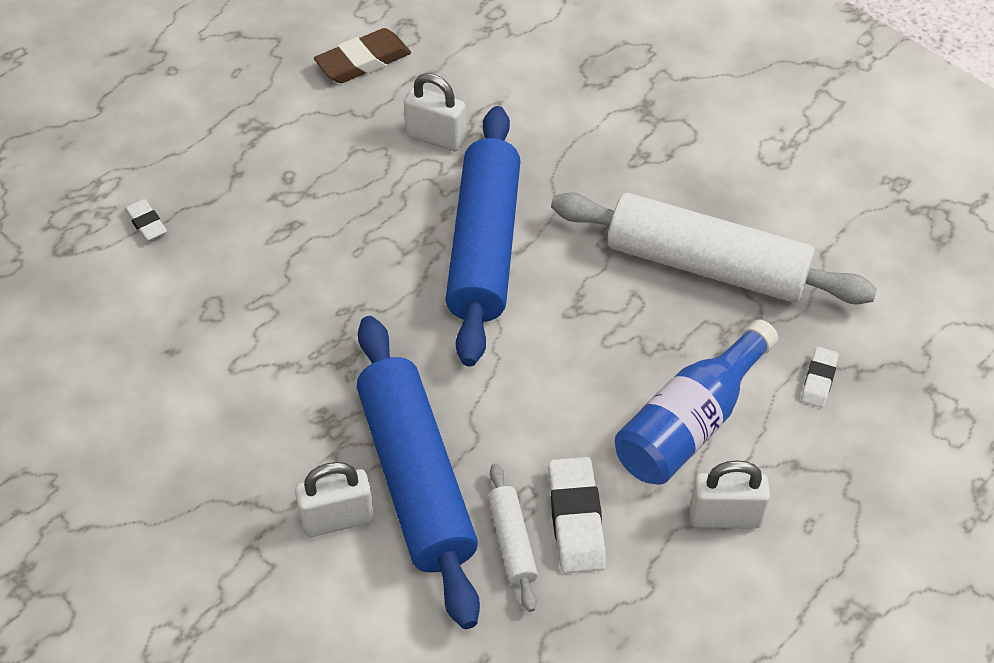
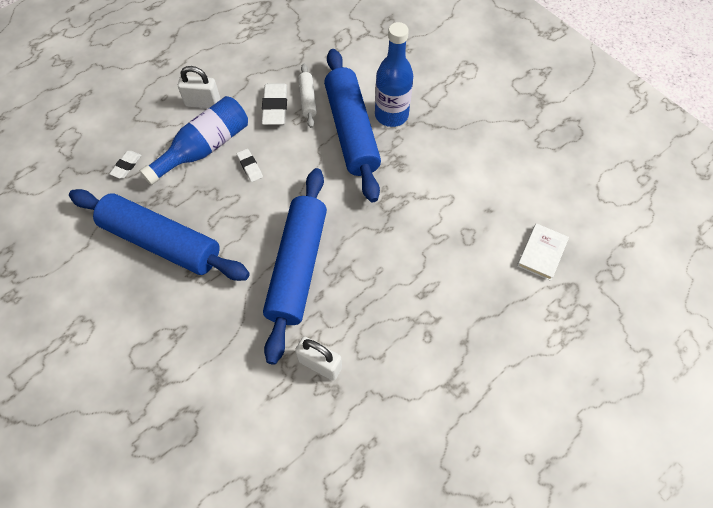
camera: 175 degrees left, 10 degrees up
(97, 291) = (541, 253): none -> white book
(146, 223) = (521, 303): white eraser -> white eraser (250, 167)
(337, 519) = (391, 115): white padlock -> blue bottle
(363, 61) = (372, 454): brown eraser -> none
(706, 265) = (162, 242): white rolling pin -> blue rolling pin

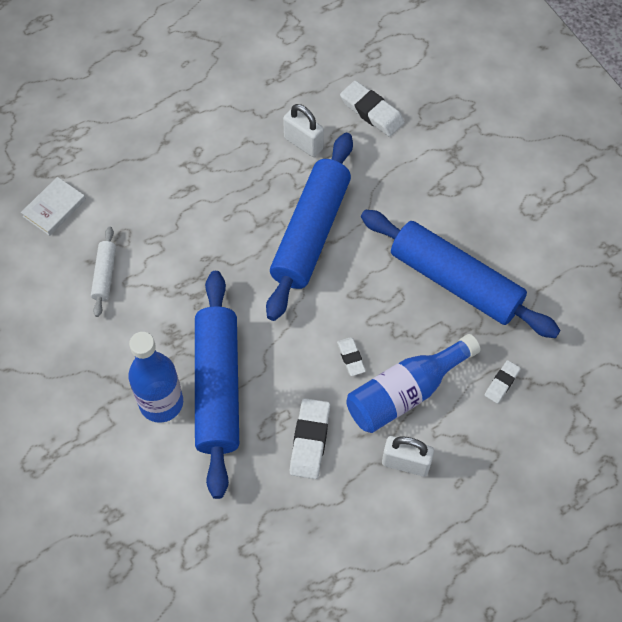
camera: 170 degrees left, 0 degrees up
(250, 419) = (372, 112): none -> white eraser
(307, 99) = (265, 446): white rolling pin -> white rolling pin (105, 275)

